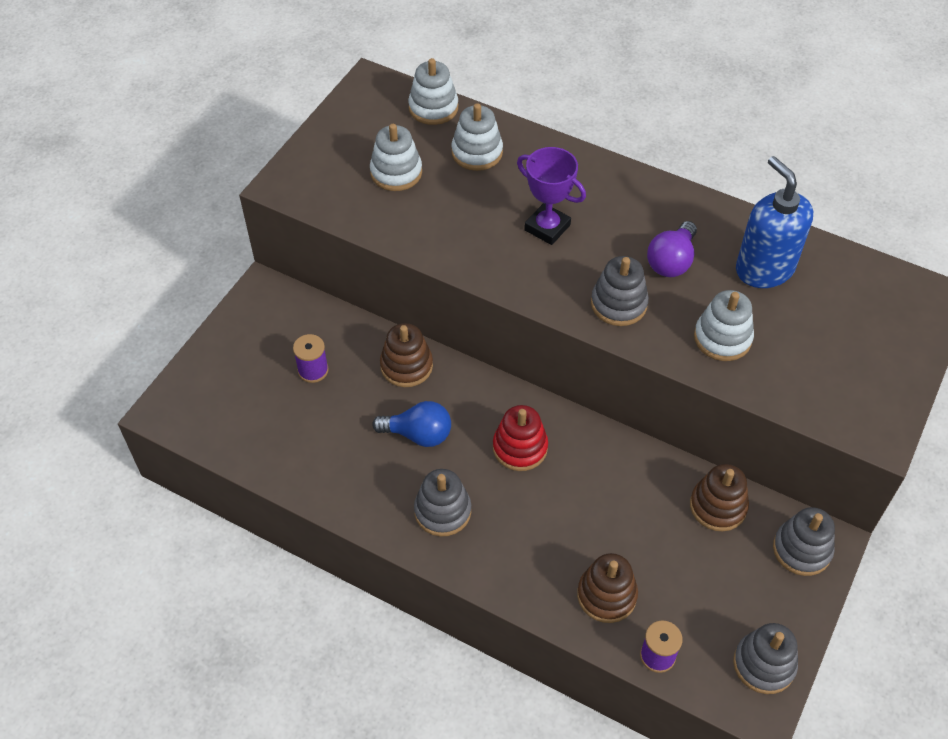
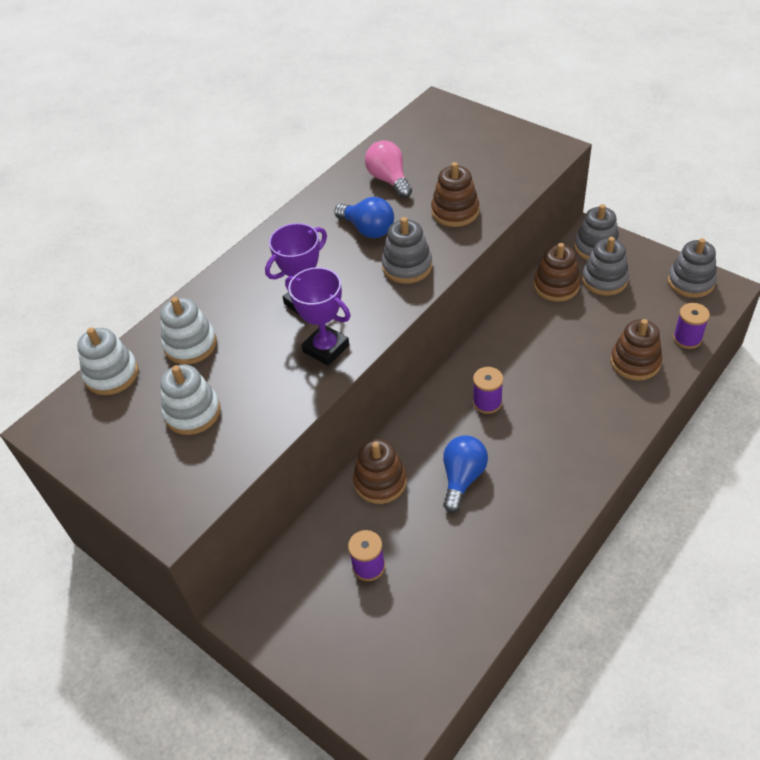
camera: 75 degrees left, 5 degrees down
(442, 511) = (549, 466): grey stacking toy -> grey stacking toy (604, 280)
(487, 254) = (326, 348): none -> purple trophy
(520, 448) = (487, 402): red stacking toy -> purple spool
(671, 261) = (368, 229): purple light bulb -> blue light bulb
(722, 338) = (455, 211): white stacking toy -> brown stacking toy
(764, 269) = (389, 180): blue soap dispenser -> pink light bulb

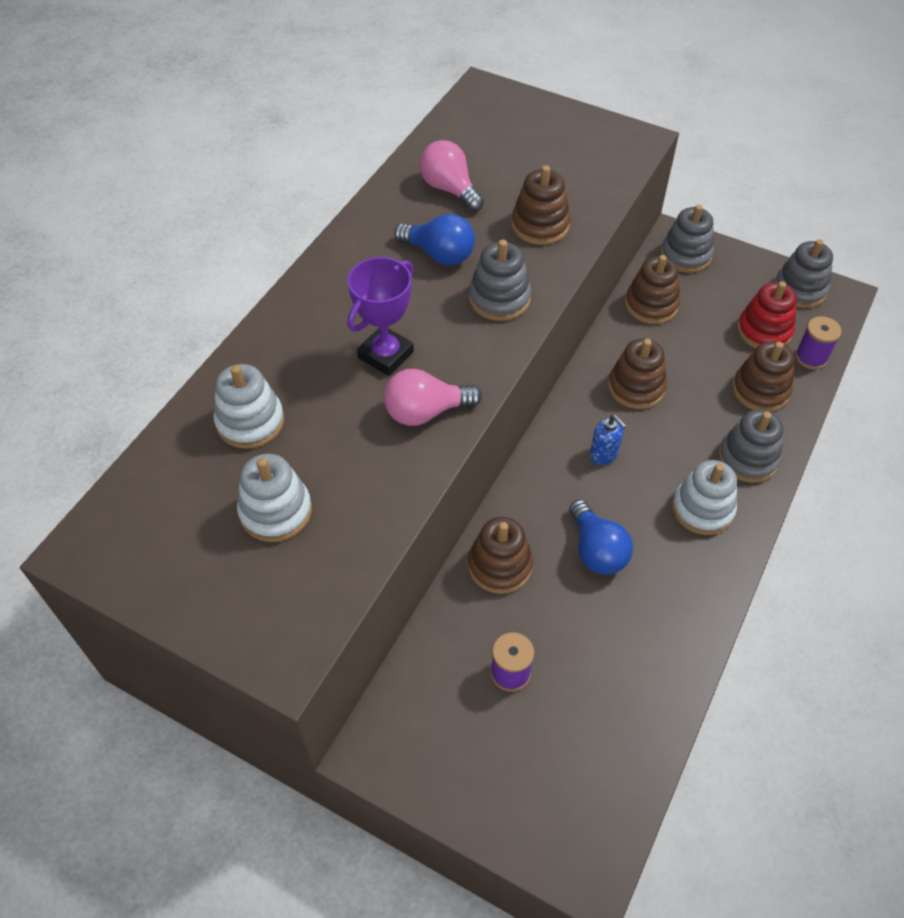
camera: 15 degrees left, 5 degrees up
(111, 374) = (154, 471): white stacking toy -> white stacking toy (702, 509)
(326, 348) = (425, 412): purple trophy -> pink light bulb
(462, 478) = (596, 550): blue light bulb -> blue light bulb turned 150 degrees clockwise
(487, 402) = (604, 454): purple spool -> blue soap dispenser
(527, 351) = (636, 387): none -> brown stacking toy
(604, 280) = (704, 294): grey stacking toy -> grey stacking toy (748, 458)
(650, 314) = (764, 331): none -> red stacking toy

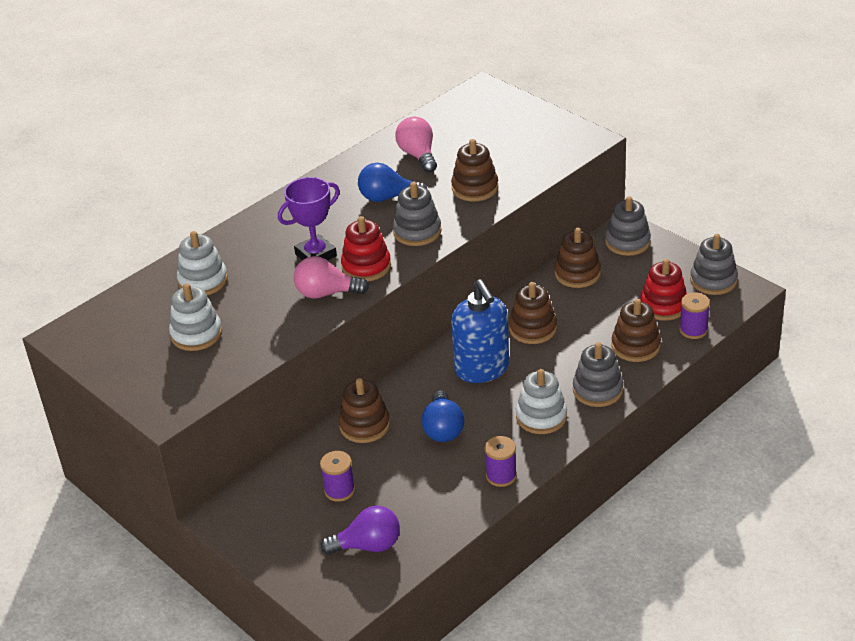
camera: 20 degrees right, 15 degrees down
(439, 254) = (387, 197): blue light bulb -> blue light bulb turned 135 degrees clockwise
(459, 361) = (366, 266): none -> red stacking toy
(582, 752) = (368, 545): none -> purple light bulb
(604, 454) = (482, 369): blue soap dispenser -> blue soap dispenser, size x2.14
(696, 605) = (501, 476): none -> purple spool

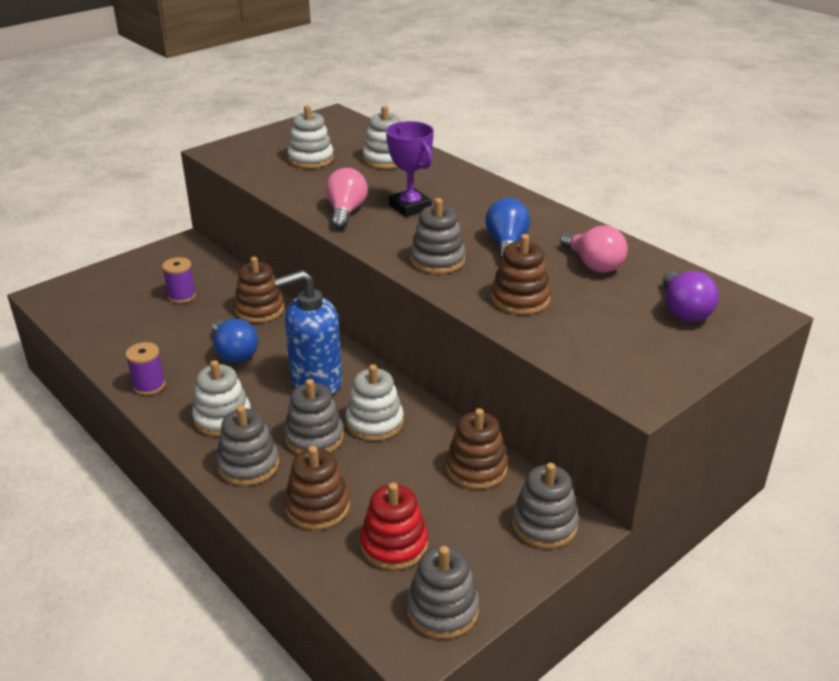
camera: 90 degrees right, 5 degrees down
(366, 266) = (382, 232): red stacking toy -> none
(368, 545) = (107, 309): purple light bulb -> purple light bulb (683, 311)
(418, 155) = (593, 264): pink light bulb -> pink light bulb turned 75 degrees clockwise
(443, 429) = (234, 353): blue light bulb -> blue light bulb turned 120 degrees counterclockwise
(533, 329) = (374, 422): brown stacking toy -> white stacking toy
(557, 359) = (314, 437): none -> grey stacking toy
(693, 330) = (334, 569): purple spool -> none

